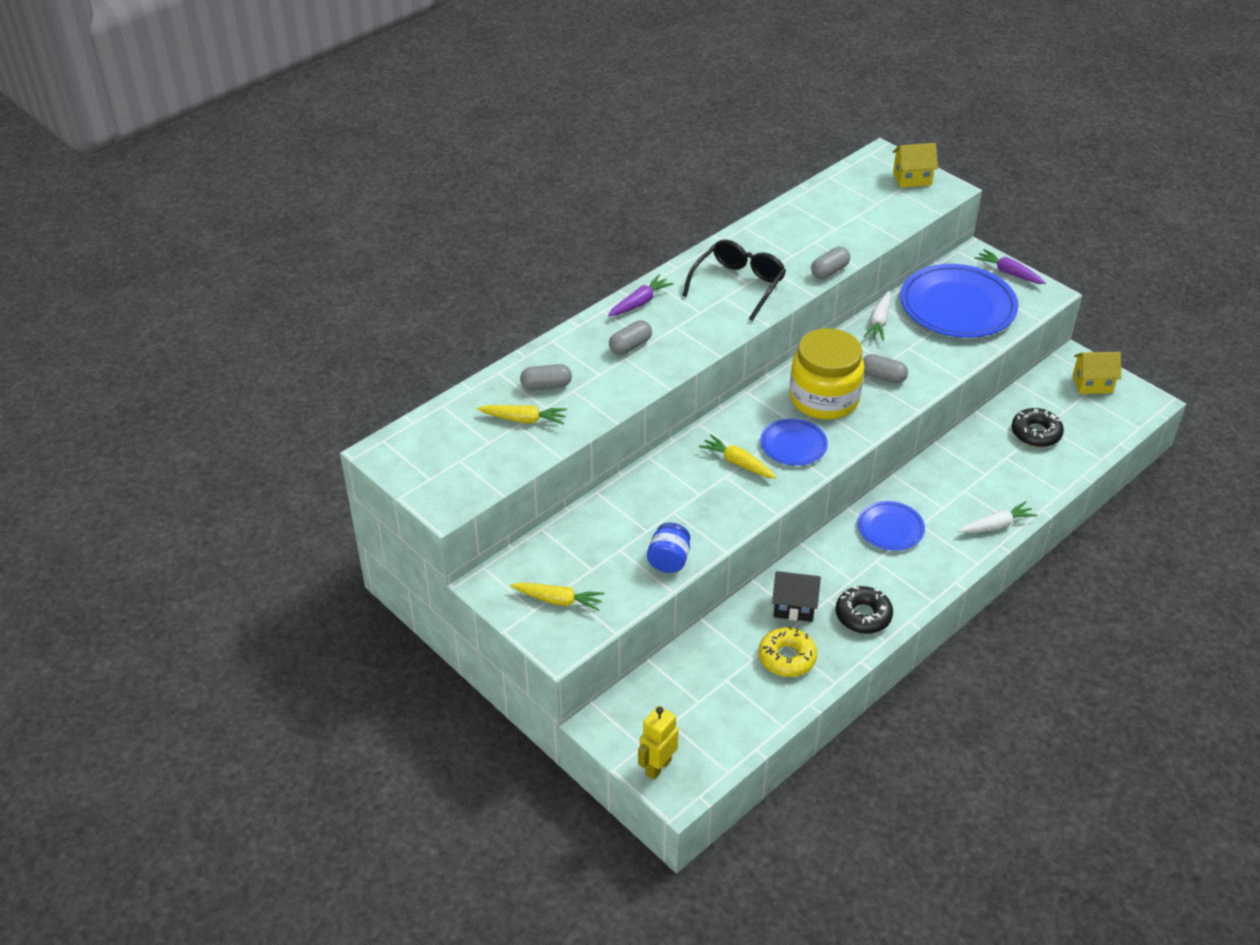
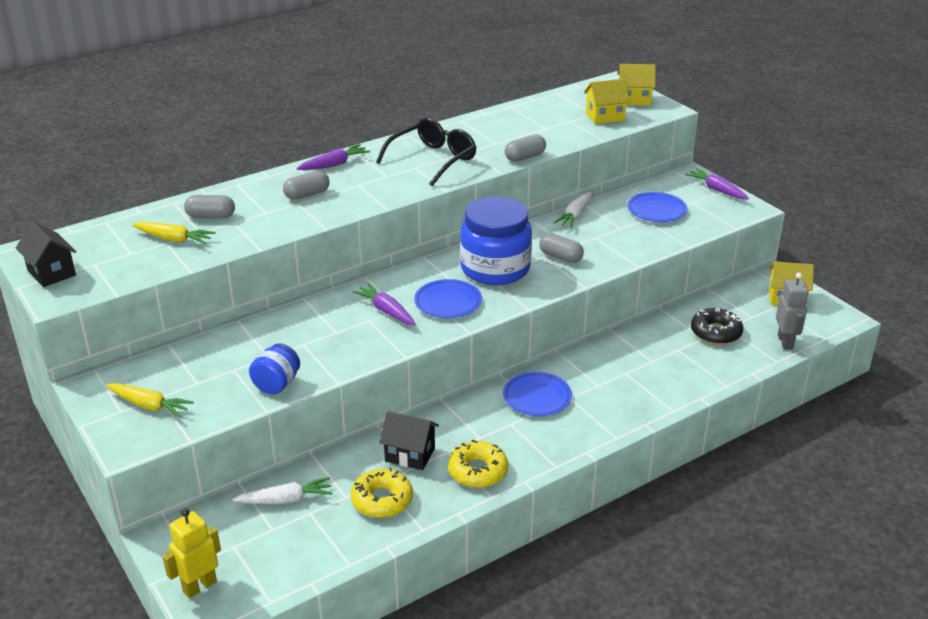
camera: 10 degrees right, 10 degrees down
(423, 476) = (51, 273): none -> black house
(737, 463) = (386, 311): yellow carrot -> purple carrot
(824, 399) = (495, 268): yellow jar -> blue jar
(863, 615) = (478, 471): black donut -> yellow donut
(890, 206) = (605, 117): none -> yellow house
(957, 306) = (656, 210): blue plate -> blue plate, size x0.52
(996, 525) = (647, 406): white carrot -> white carrot (286, 499)
(1103, 436) = (785, 342): none -> grey robot

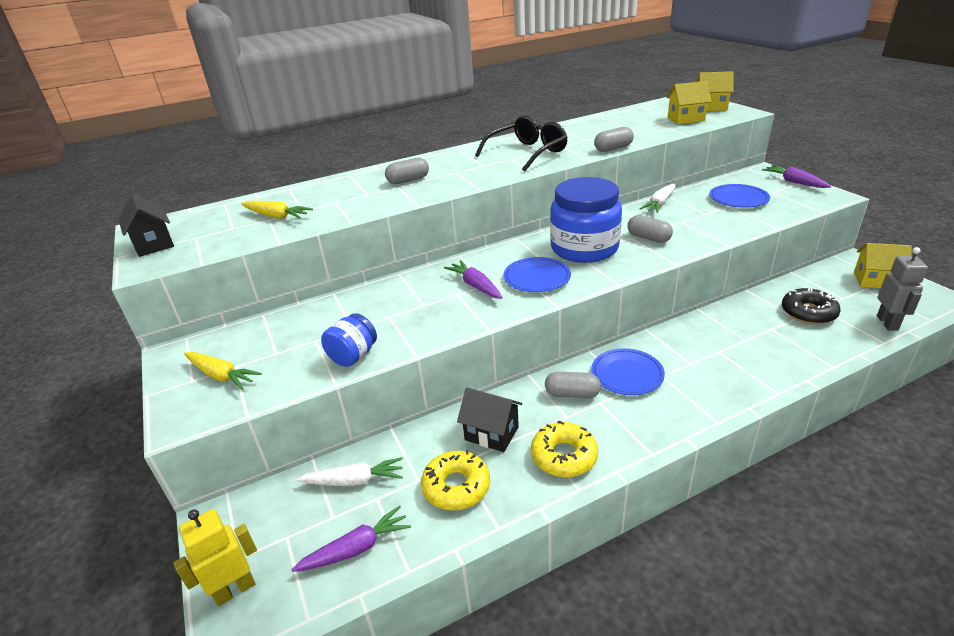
camera: 10 degrees right, 0 degrees up
(211, 216) = (317, 198): grey capsule -> grey capsule (572, 394)
(334, 164) = (438, 158): purple carrot -> purple carrot (356, 548)

